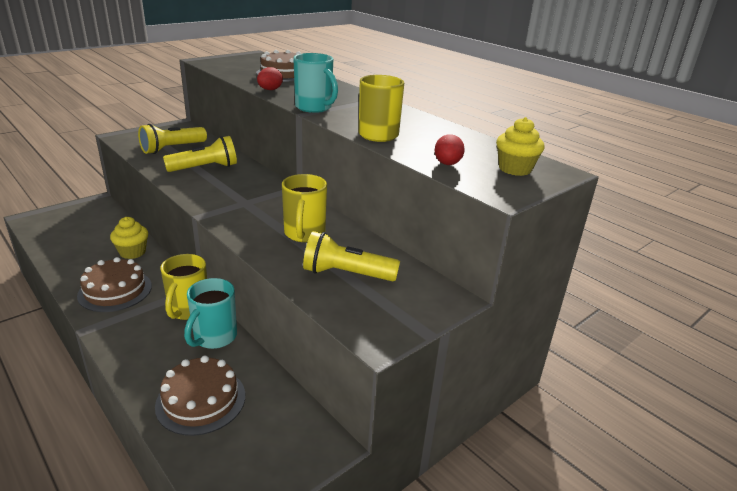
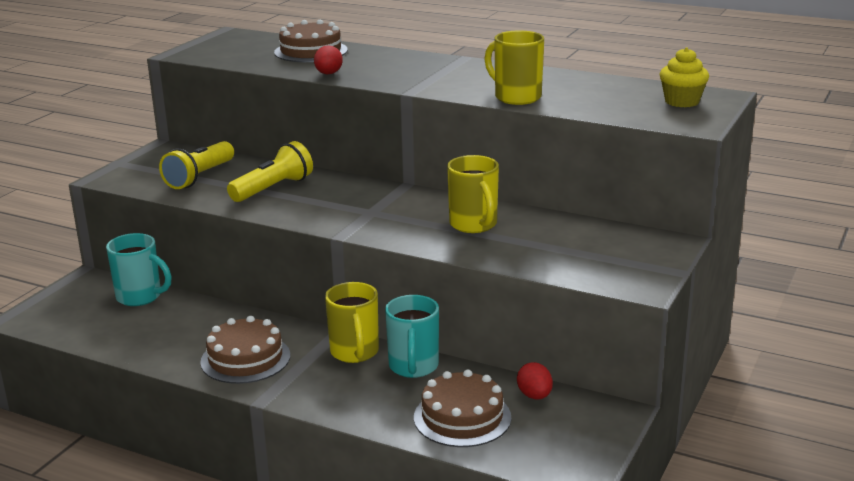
camera: 20 degrees left, 5 degrees down
(132, 252) = (214, 318): yellow cupcake -> none
(314, 108) = (411, 84): turquoise mug -> turquoise mug (140, 297)
(346, 274) = (558, 247): yellow flashlight -> none
(447, 164) = (618, 110): red egg -> red egg (534, 396)

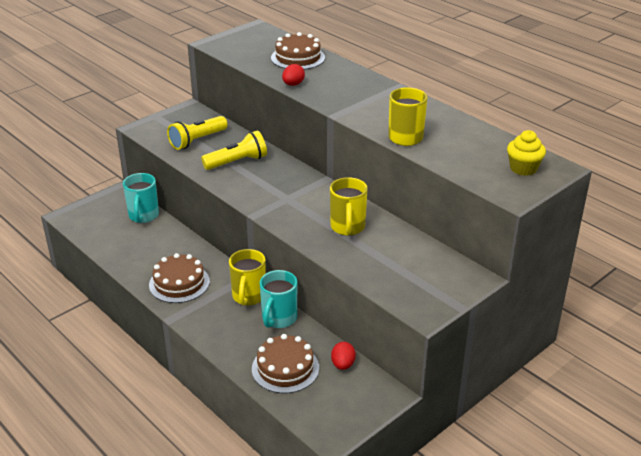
camera: 20 degrees right, 10 degrees up
(140, 297) = (143, 216): turquoise mug -> turquoise mug turned 45 degrees clockwise

